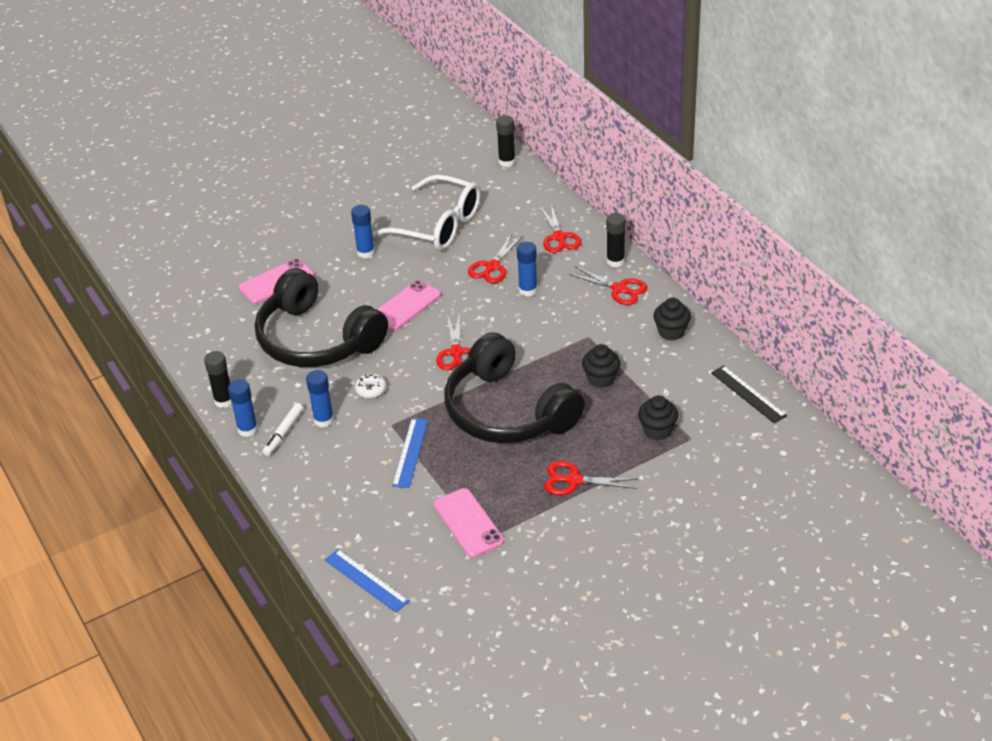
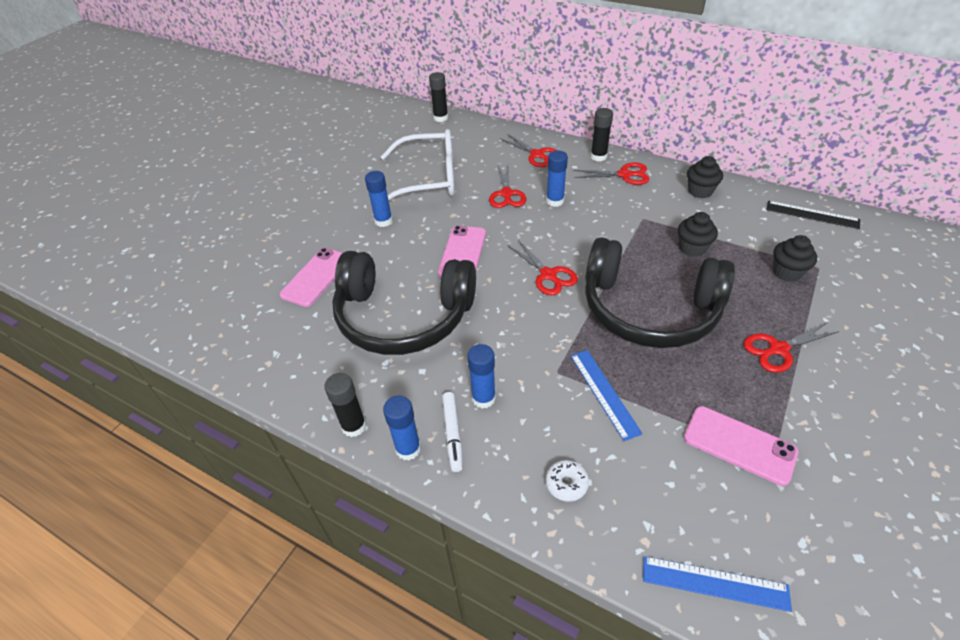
camera: 30 degrees left, 5 degrees up
(371, 390) = (503, 344): white donut -> white donut (566, 484)

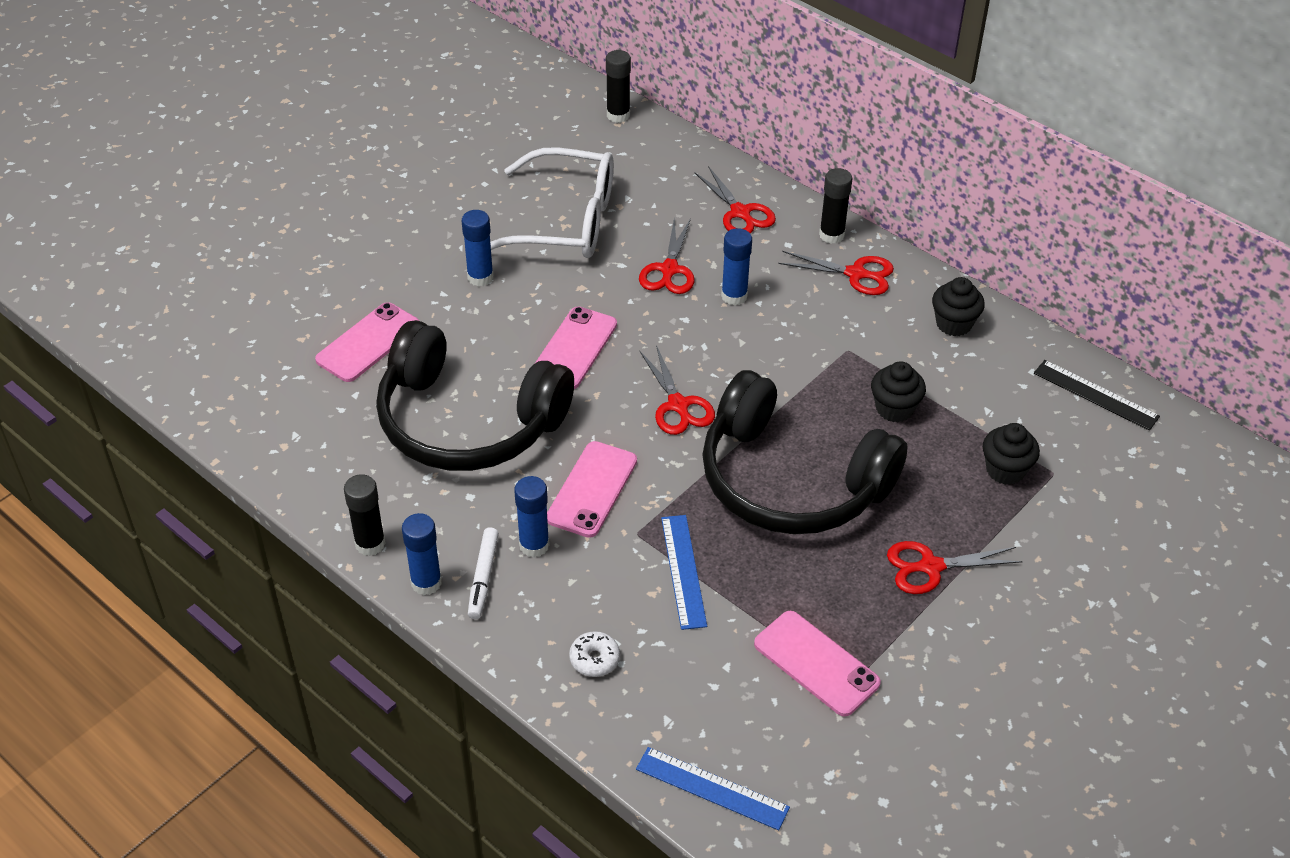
camera: 10 degrees right, 0 degrees up
(511, 346) = (592, 489): none -> pink phone

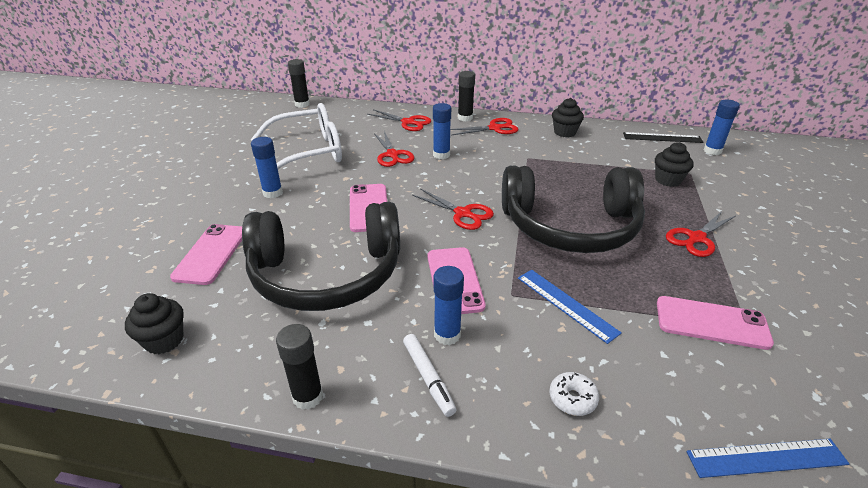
camera: 30 degrees left, 10 degrees down
(426, 583) = (383, 406): blue glue stick -> blue glue stick (712, 151)
(894, 408) = (581, 174): black cupcake -> black cupcake (164, 340)

